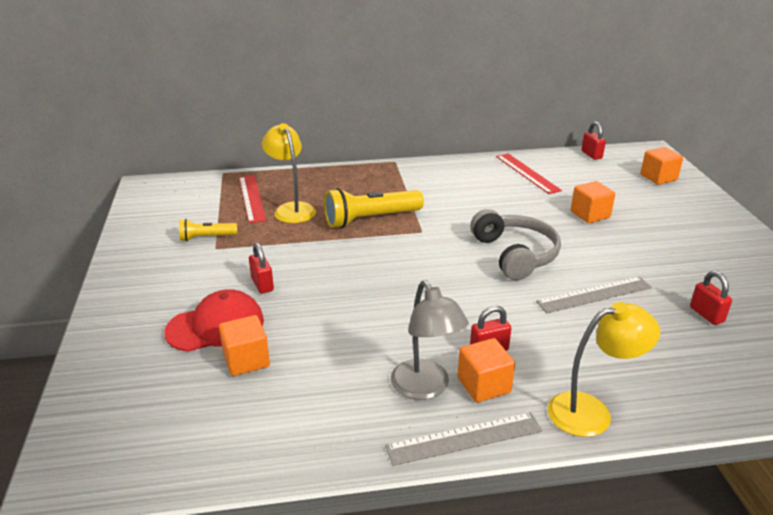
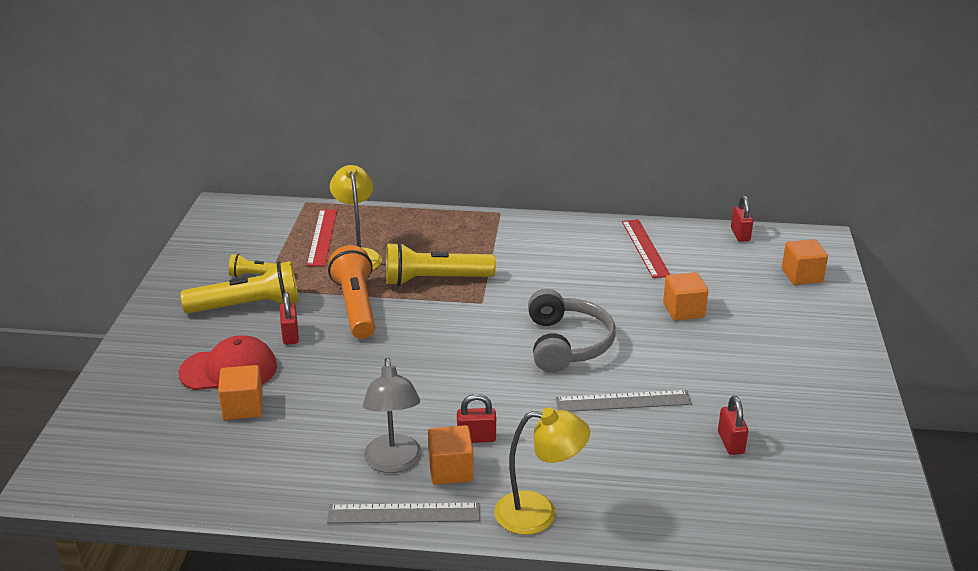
camera: 15 degrees right, 0 degrees up
(208, 265) = (247, 306): none -> yellow flashlight
(312, 250) = (356, 306): none -> orange flashlight

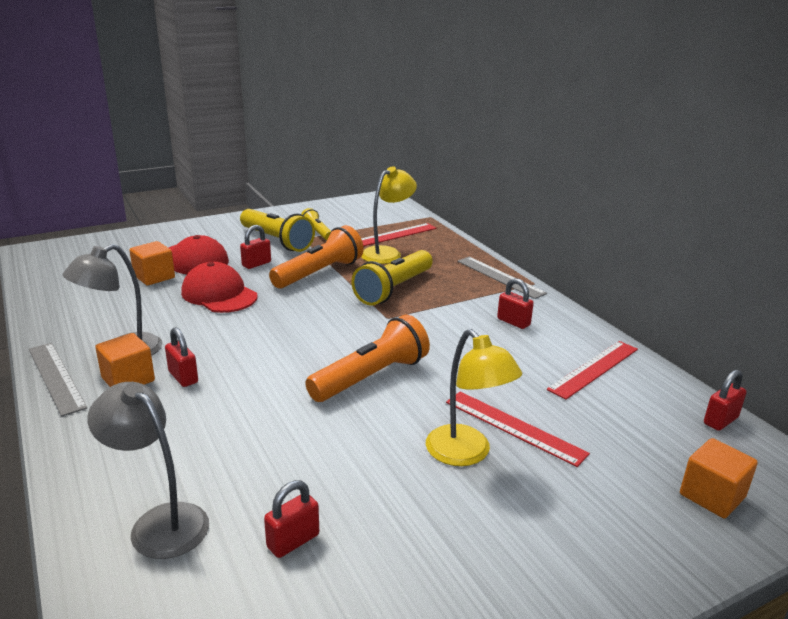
camera: 55 degrees right, 5 degrees down
(334, 377) = (219, 294): none -> red cap
(435, 280) = (394, 289): yellow flashlight -> yellow flashlight turned 105 degrees counterclockwise
(539, 513) = (88, 445): yellow lamp -> yellow lamp (466, 454)
(550, 249) = (513, 322): none -> red padlock
(567, 344) = (371, 377): grey headphones -> orange flashlight
(623, 401) = (307, 439): grey ruler -> grey ruler (500, 277)
(668, 496) = (159, 522): none -> grey lamp
(683, 310) = (514, 427): orange cube -> red ruler

